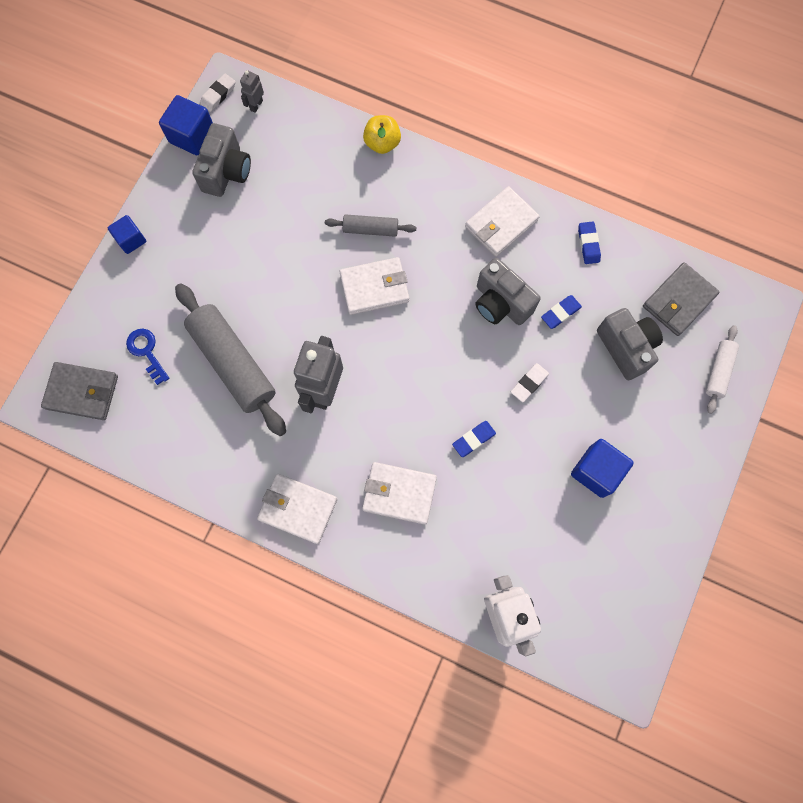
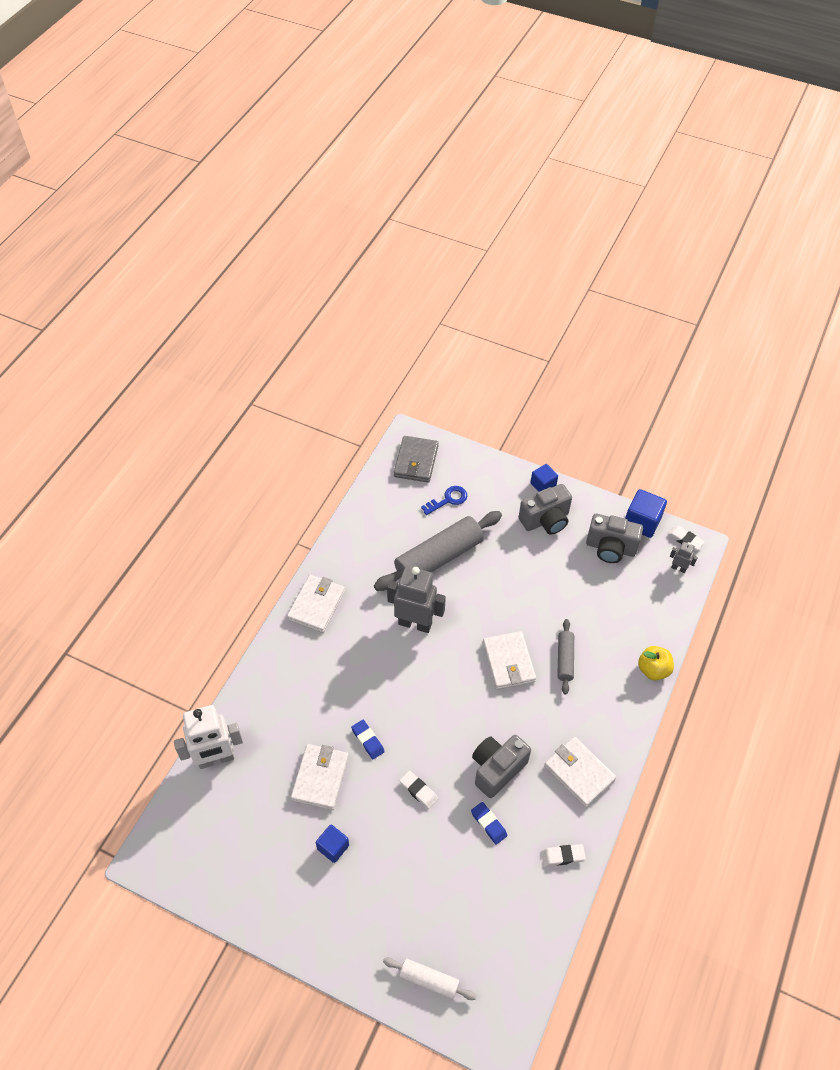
camera: 90 degrees right, 20 degrees down
(399, 493) = (324, 680): white wallet -> white wallet (320, 778)
(588, 244) = (562, 856): blue eraser -> white eraser
(596, 471) = (333, 847): blue cube -> blue cube, size x0.64
(626, 348) = (454, 885): grey camera -> grey camera (545, 520)
(678, 301) = (505, 945): grey wallet -> none

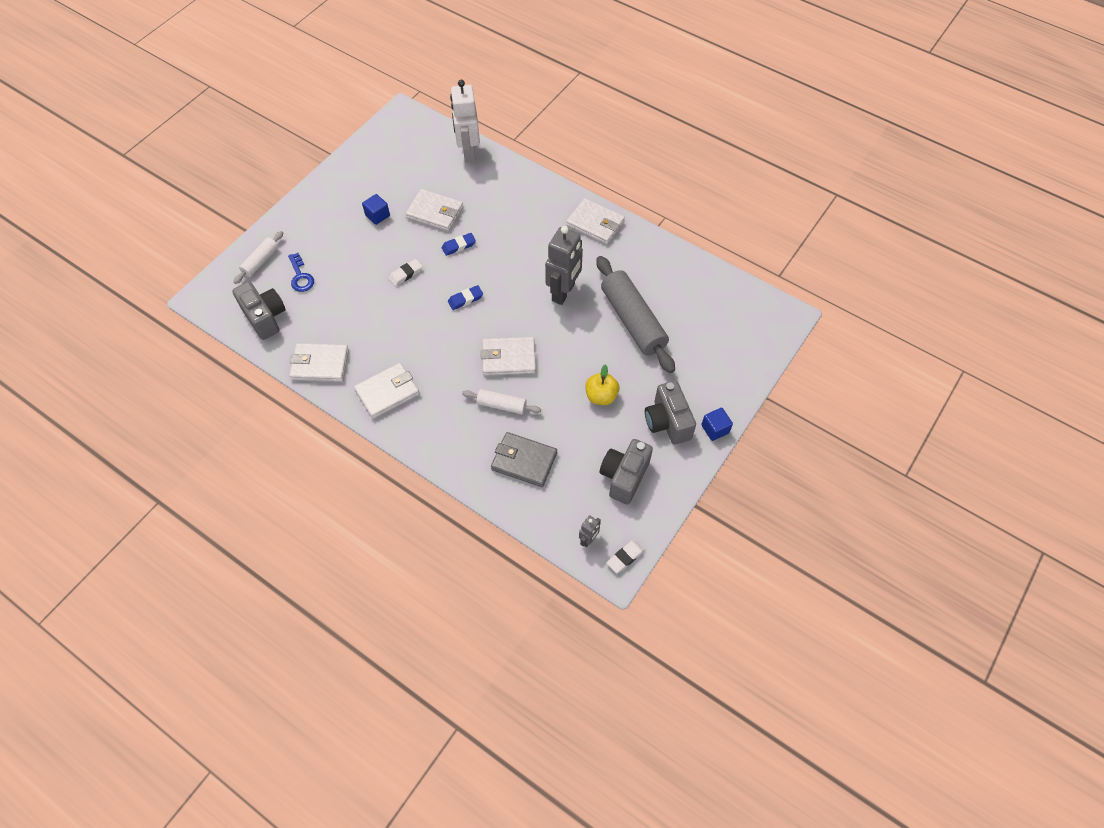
camera: 100 degrees right, 5 degrees up
(416, 461) = (754, 318): grey wallet -> grey wallet (524, 461)
(448, 500) = (702, 339): blue key -> blue key (300, 276)
(488, 824) = (363, 317): blue eraser -> blue eraser (465, 299)
(497, 769) = (408, 331): grey camera -> grey camera (265, 317)
(562, 856) = (320, 364): white eraser -> white wallet
(565, 659) = (501, 405): grey rolling pin -> white rolling pin
(642, 522) = (654, 518): blue cube -> none
(653, 670) = (473, 481): yellow apple -> yellow apple (601, 396)

